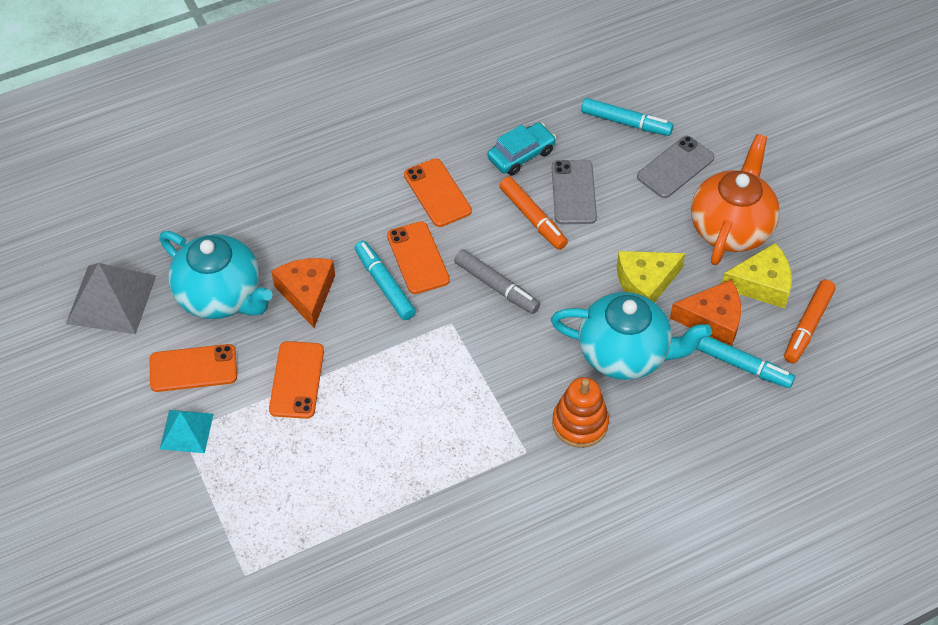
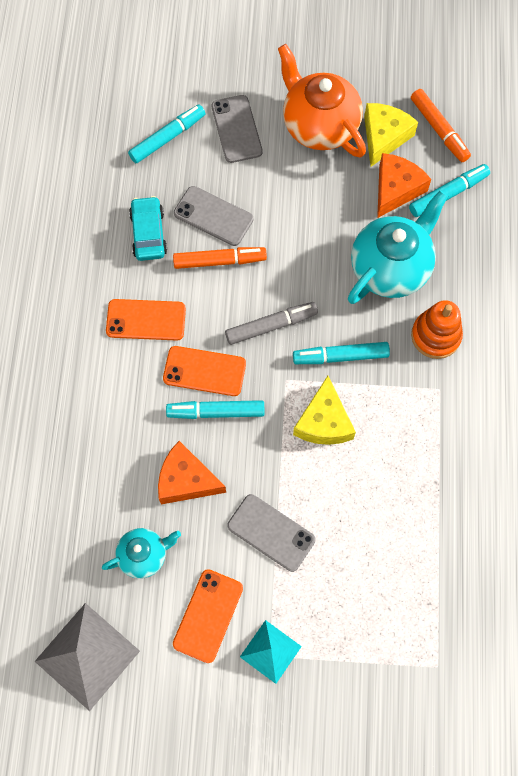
camera: 60 degrees left, 15 degrees up
(221, 296) = (144, 555): turquoise teapot -> turquoise teapot, size x0.55
(296, 380) = (271, 533): orange phone -> grey phone
(503, 355) = (340, 356): none -> turquoise marker
(645, 283) = (334, 215): yellow cheese -> yellow cheese (324, 421)

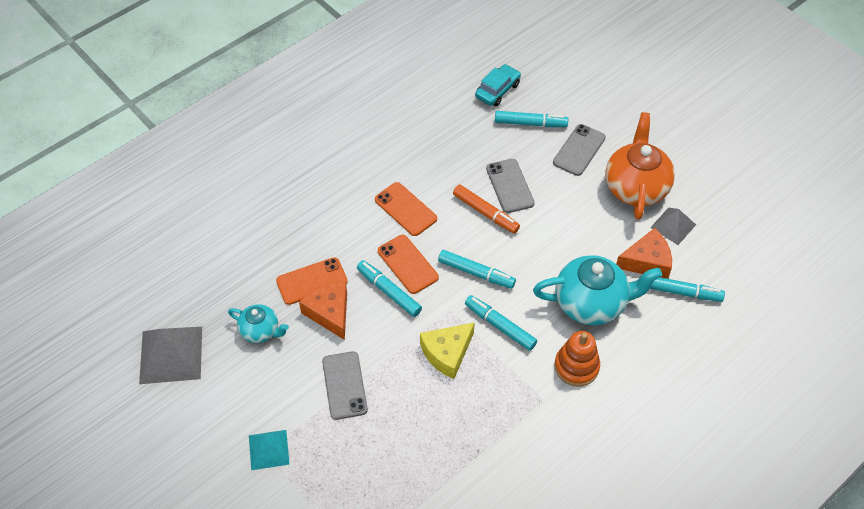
camera: 45 degrees right, 15 degrees down
(148, 233) = (460, 165): turquoise car -> turquoise car (497, 90)
(208, 615) = (257, 396): orange phone -> orange phone (312, 281)
(271, 325) = (476, 273): grey marker -> turquoise marker
(384, 137) = (673, 226): yellow cheese -> grey pyramid
(439, 129) = (717, 250): orange marker -> none

